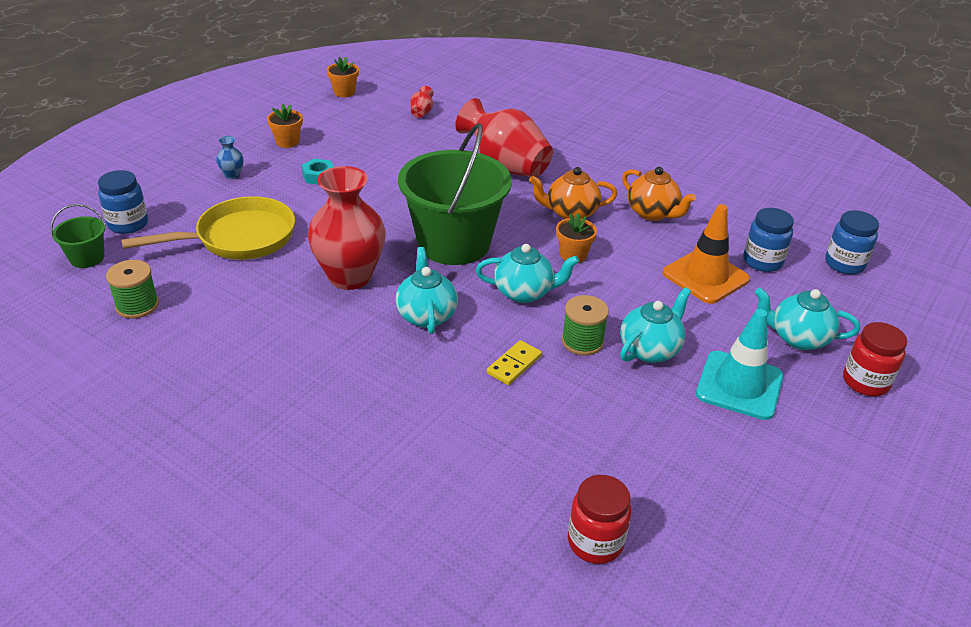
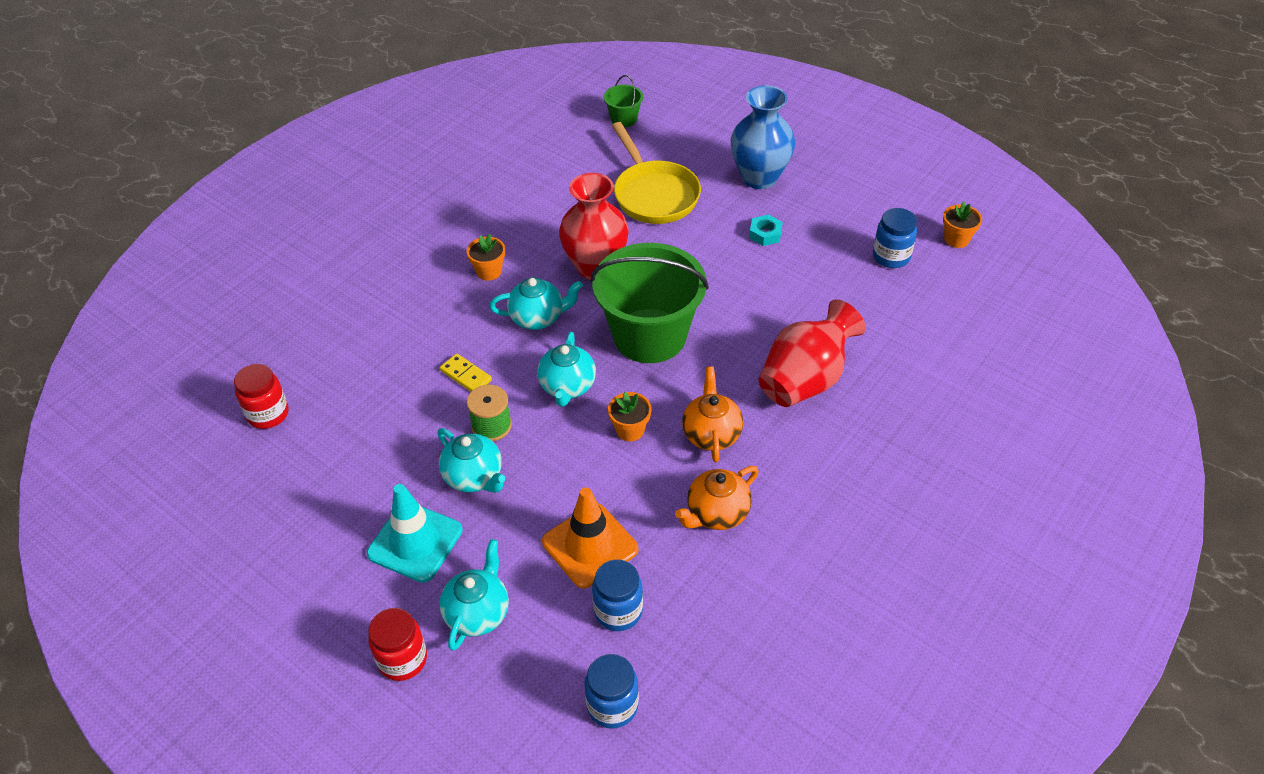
camera: 95 degrees right, 10 degrees up
(128, 224) = (672, 131): blue jar -> blue jar (891, 257)
(137, 305) = (561, 154): green spool -> none
(232, 175) = (759, 177): blue vase -> blue vase, size x2.47
(287, 142) = (830, 206): orange flower pot -> orange flower pot (489, 271)
(421, 113) = (922, 306): red vase -> none

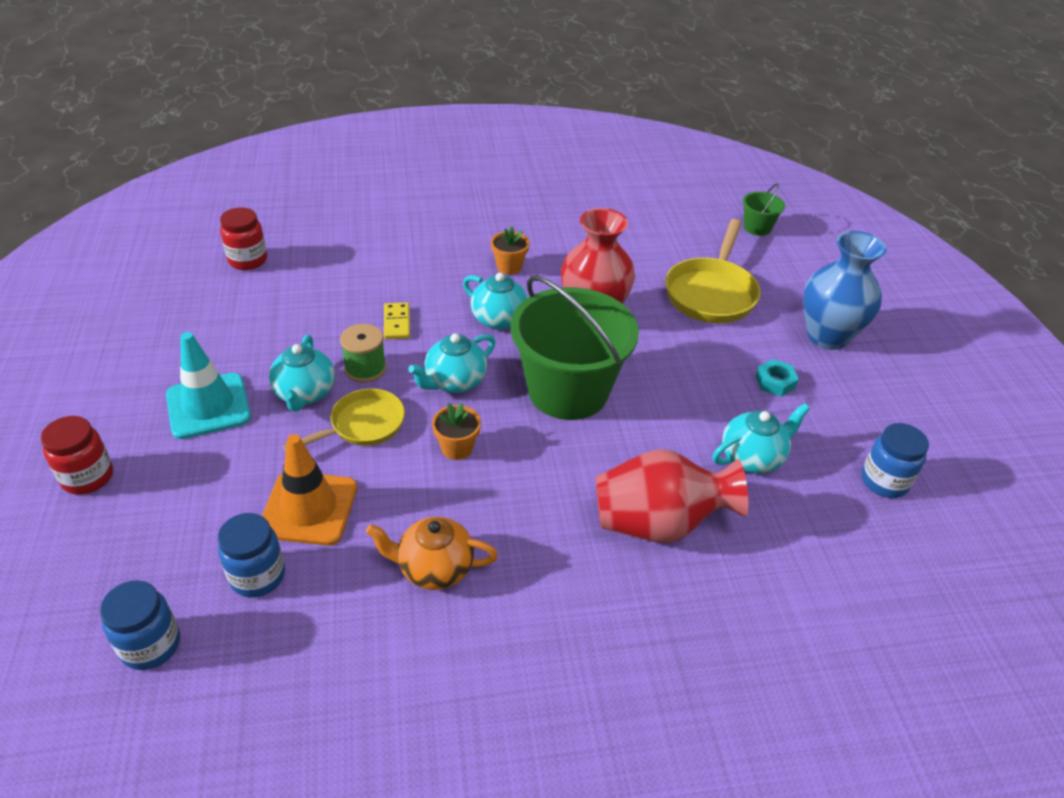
camera: 40 degrees right, 5 degrees down
(478, 613) = (173, 488): turquoise teapot -> turquoise teapot (752, 458)
(547, 465) = (362, 425): none -> yellow pan
(711, 434) = (516, 502): orange teapot -> none
(956, 239) = (982, 514): orange flower pot -> none

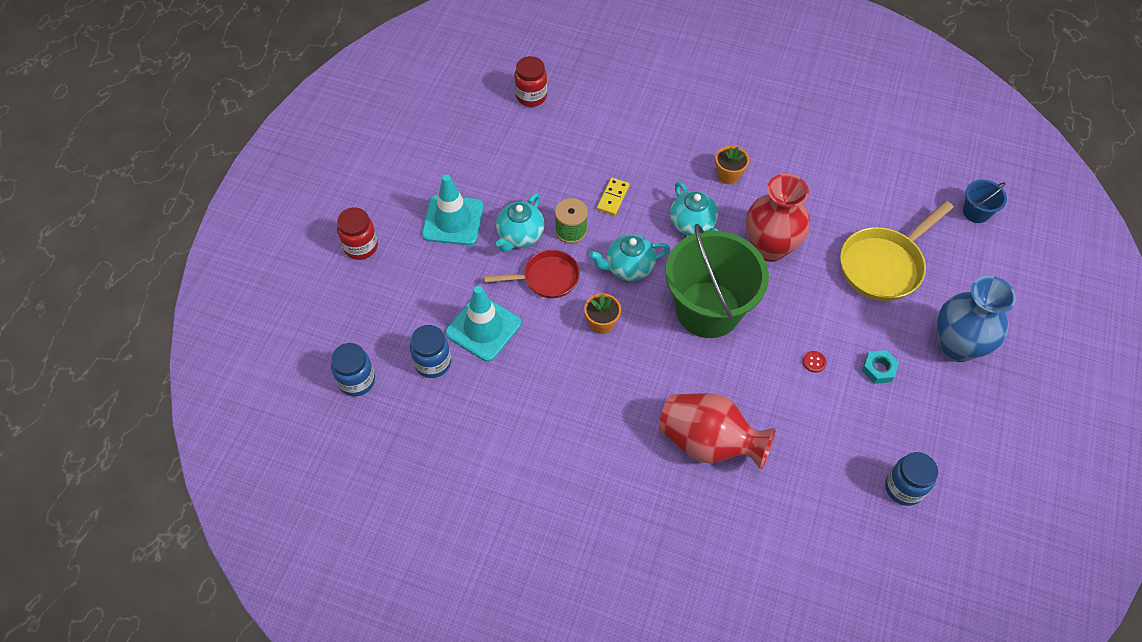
camera: 30 degrees right, 15 degrees up
(309, 508) = (483, 328): orange traffic cone -> turquoise traffic cone
(362, 425) = (546, 278): yellow pan -> red pan
(434, 568) = (541, 406): orange teapot -> none
(710, 399) = (814, 362): none -> red button
(752, 458) = (813, 424): turquoise teapot -> none
(757, 227) = (976, 212): green bucket -> blue bucket

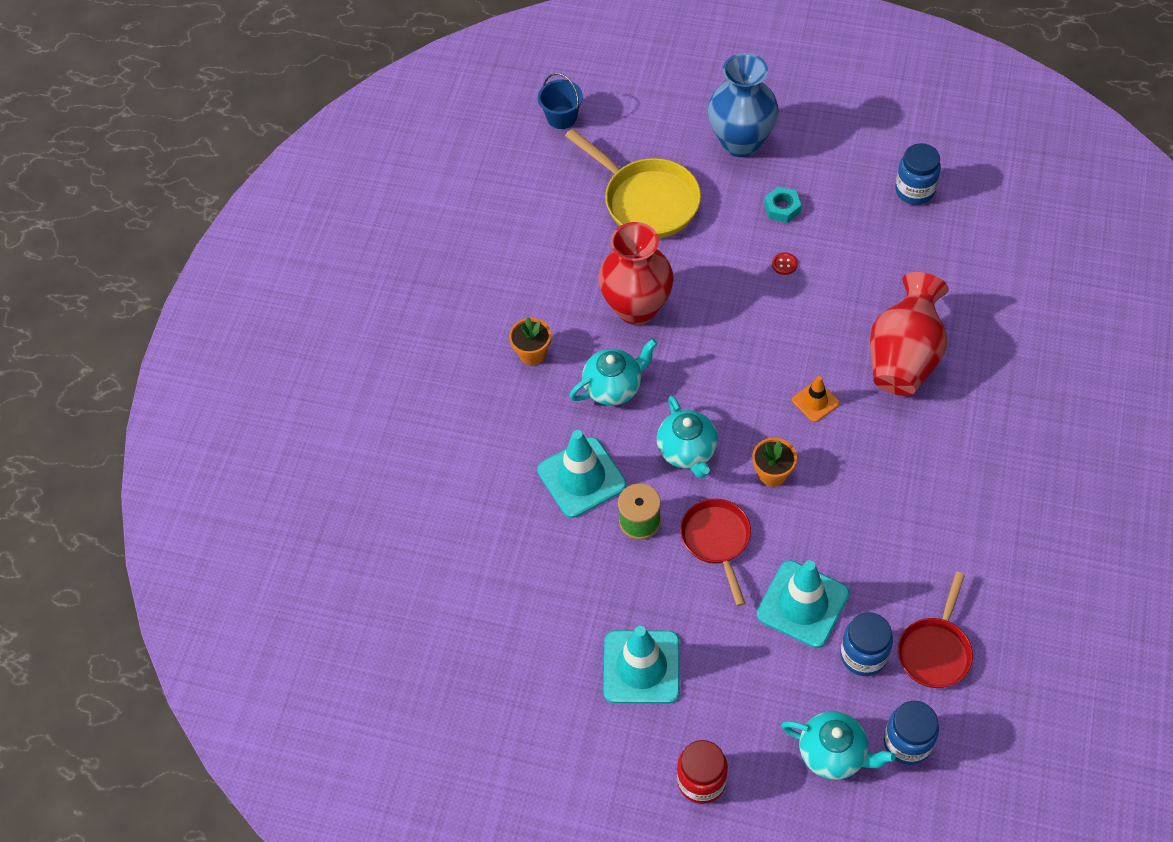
camera: 90 degrees left, 0 degrees up
(426, 414) = (935, 650): none -> red pan
(520, 236) = (656, 580): turquoise teapot -> turquoise teapot (833, 754)
(531, 96) = (411, 597): red jar -> none
(613, 198) = (581, 477): yellow domino -> turquoise traffic cone
(667, 365) = (815, 401): none -> orange traffic cone
(708, 309) = (734, 366): green bucket -> none

